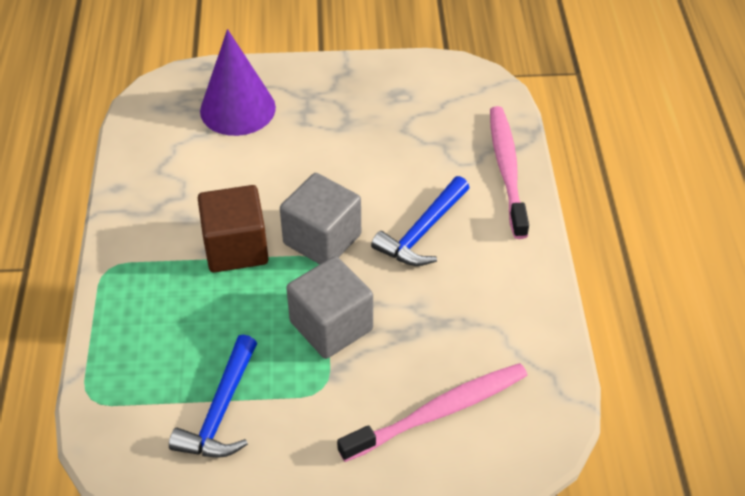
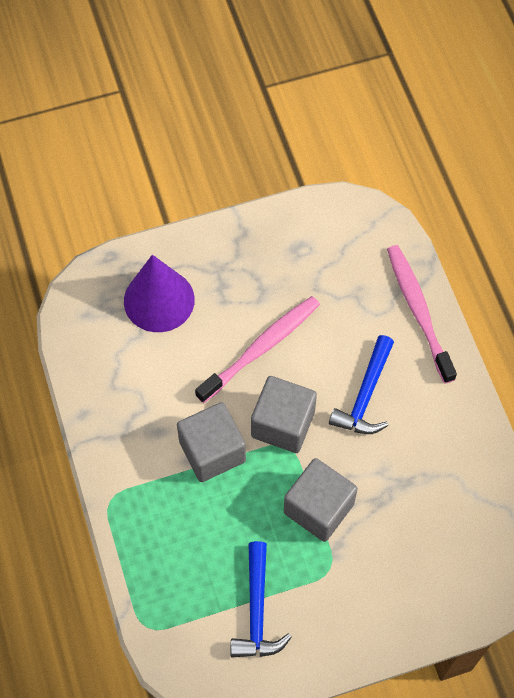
camera: 15 degrees left, 15 degrees up
(236, 248) = (212, 451): brown cube -> grey cube
(438, 412) = (428, 566): pink toothbrush -> pink toothbrush (261, 348)

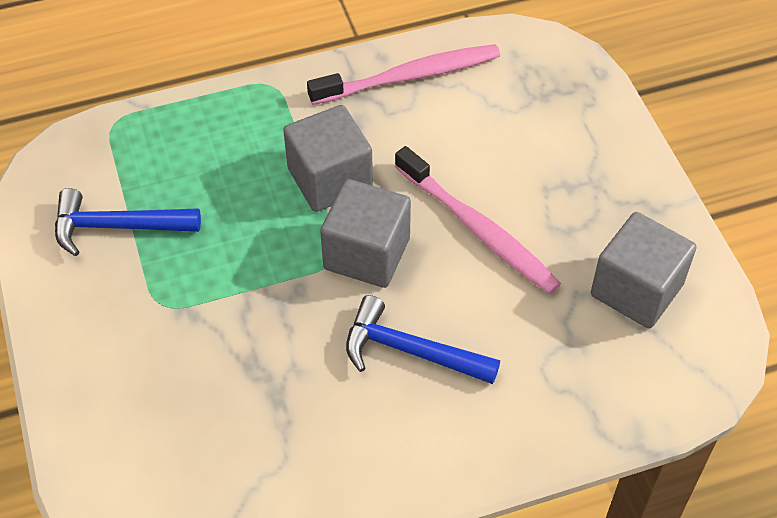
camera: 90 degrees right, 10 degrees down
(159, 300) = (541, 121): purple cone -> none
(318, 508) = (245, 293): grey cube -> grey cube (636, 290)
(418, 312) = (550, 425): pink toothbrush -> pink toothbrush (409, 77)

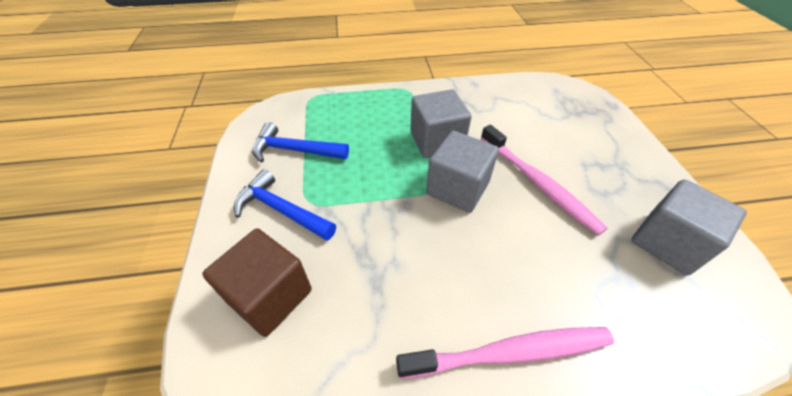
camera: 10 degrees right, 5 degrees down
(149, 433) = (270, 296): none -> brown cube
(409, 77) = (491, 94): pink toothbrush -> pink toothbrush (509, 353)
(410, 351) = (486, 262): blue hammer -> blue hammer (281, 210)

